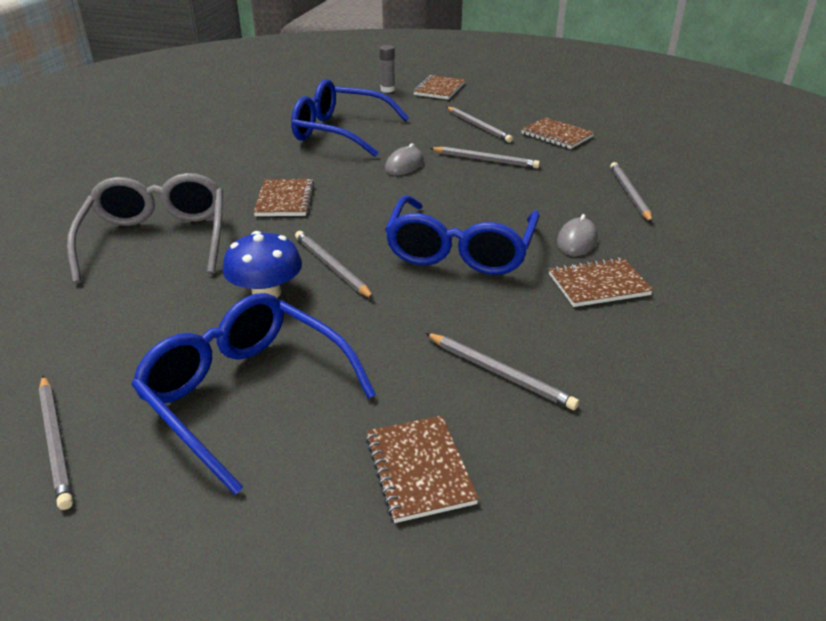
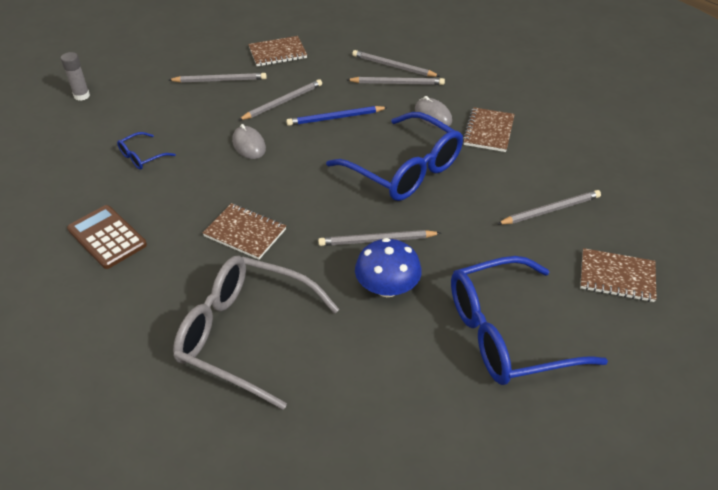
camera: 60 degrees left, 10 degrees up
(56, 442) = (505, 454): grey pencil -> grey pencil (397, 83)
(233, 151) = (107, 237): none -> brown calculator
(339, 132) = (142, 157): blue glasses -> blue glasses, size x0.43
(439, 89) = (119, 68): brown notebook -> none
(496, 190) = (335, 118): none -> blue pencil

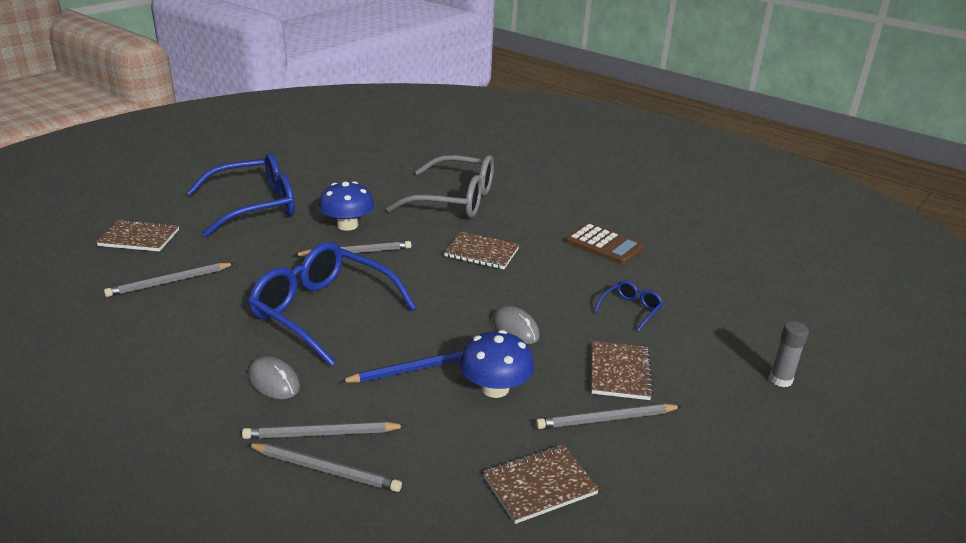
camera: 170 degrees right, 15 degrees down
(282, 102) = (495, 388): grey pencil -> blue mushroom
(488, 131) = (200, 363): brown notebook -> brown notebook (619, 372)

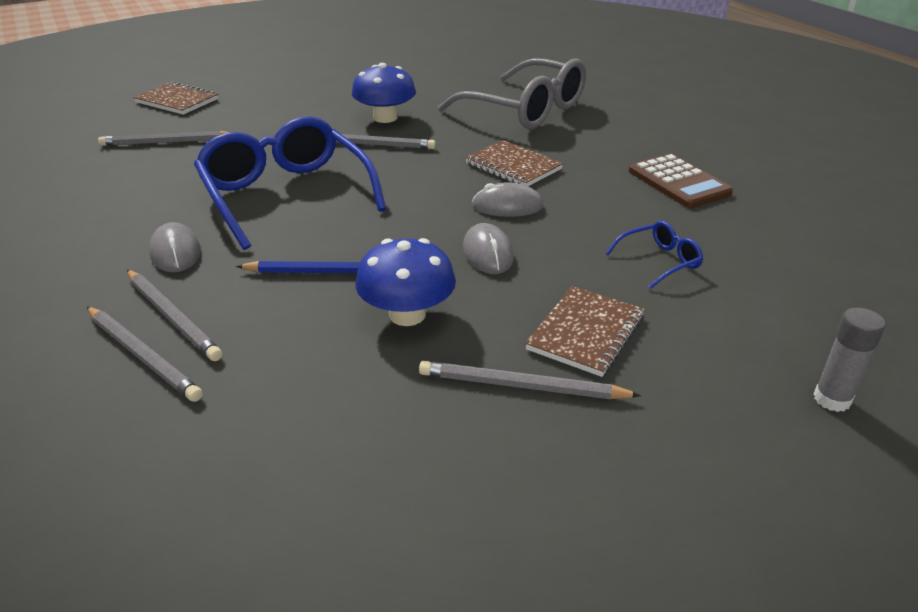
camera: 25 degrees right, 5 degrees up
(255, 206) = (308, 88): blue glasses -> none
(321, 434) = (173, 317): grey pencil -> grey pencil turned 150 degrees counterclockwise
(501, 287) = (507, 206): none -> grey mouse
(539, 485) = (367, 444): brown notebook -> none

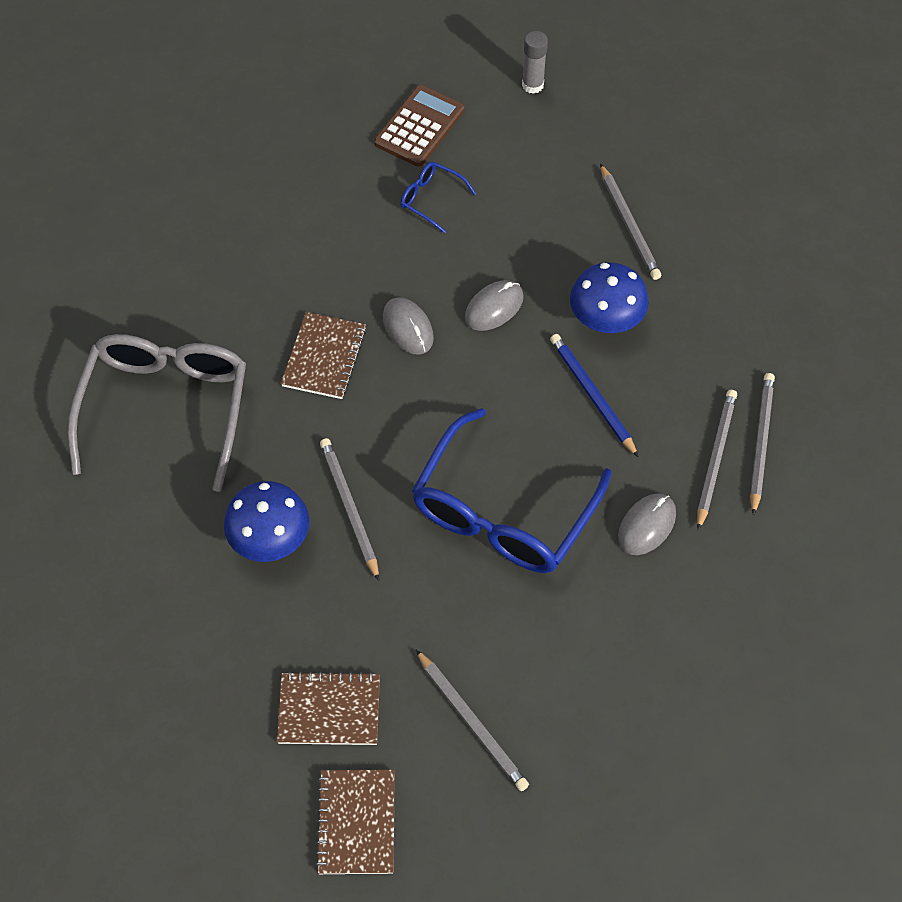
camera: 120 degrees left, 25 degrees up
(585, 333) = (552, 212): brown notebook -> brown notebook (329, 710)
(678, 182) = (280, 222): brown calculator -> brown calculator (419, 127)

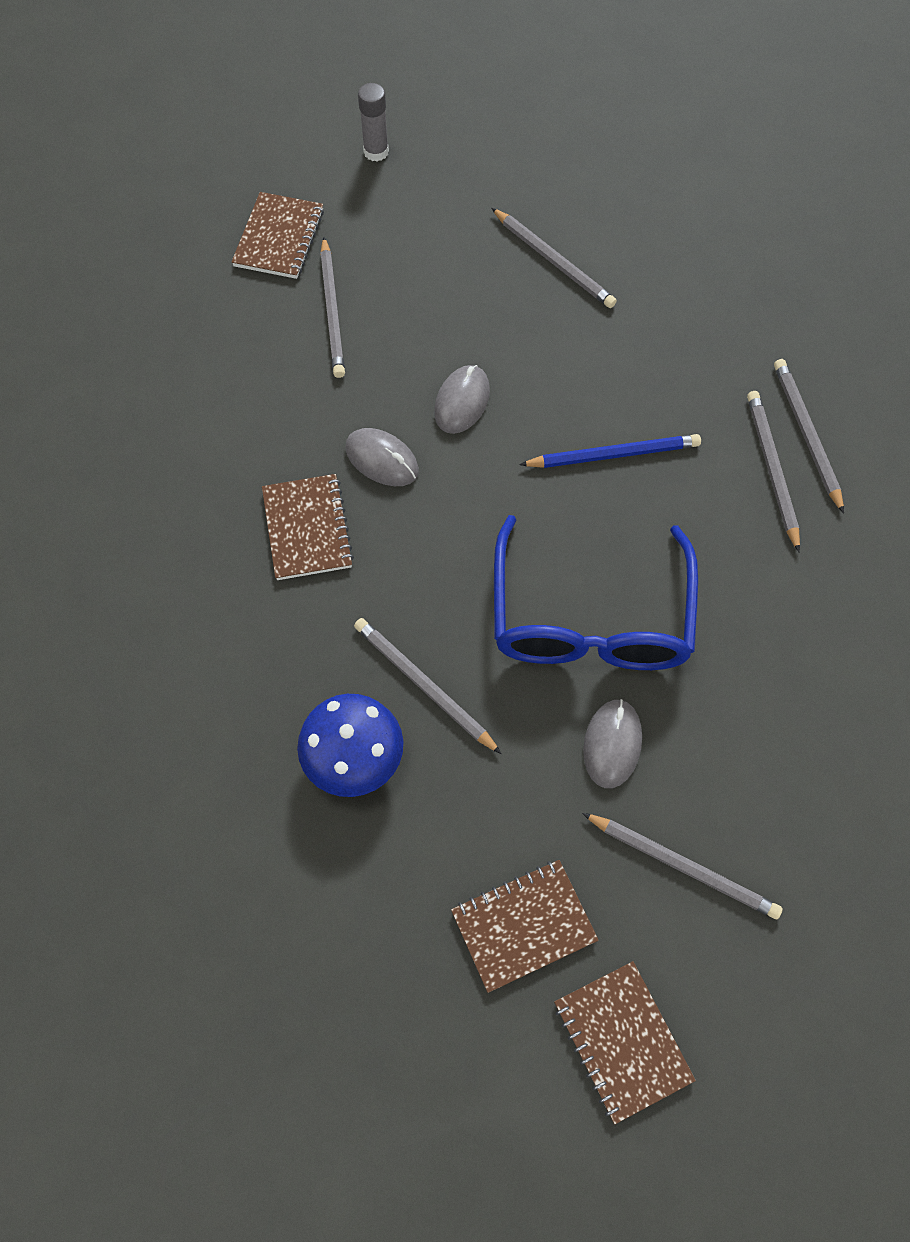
camera: 25 degrees left, 5 degrees up
(166, 408) = (157, 659): grey glasses -> none
(419, 127) = (279, 238): brown calculator -> brown notebook
(431, 199) = (332, 311): blue glasses -> grey pencil
(592, 395) = (613, 454): blue pencil -> blue pencil turned 135 degrees clockwise
(606, 318) = (583, 367): blue mushroom -> none
(646, 525) = (743, 569): grey mouse -> grey mouse (612, 744)

